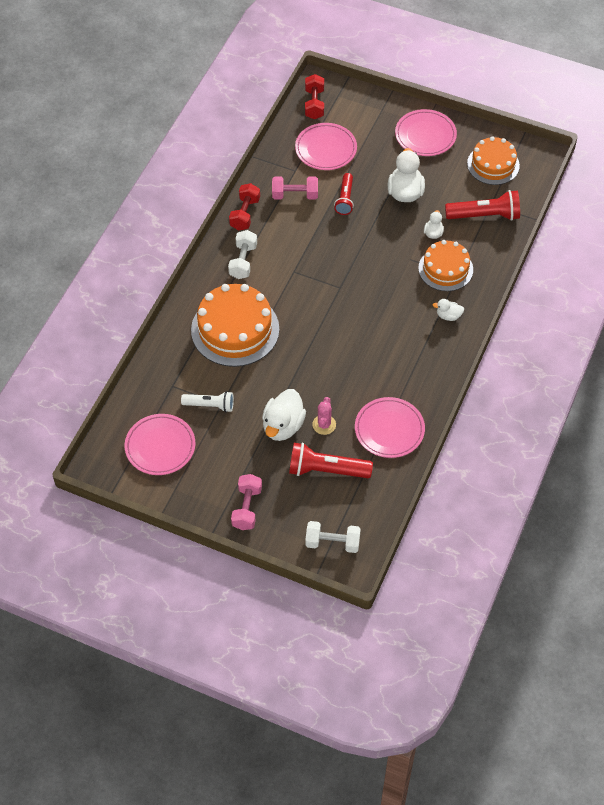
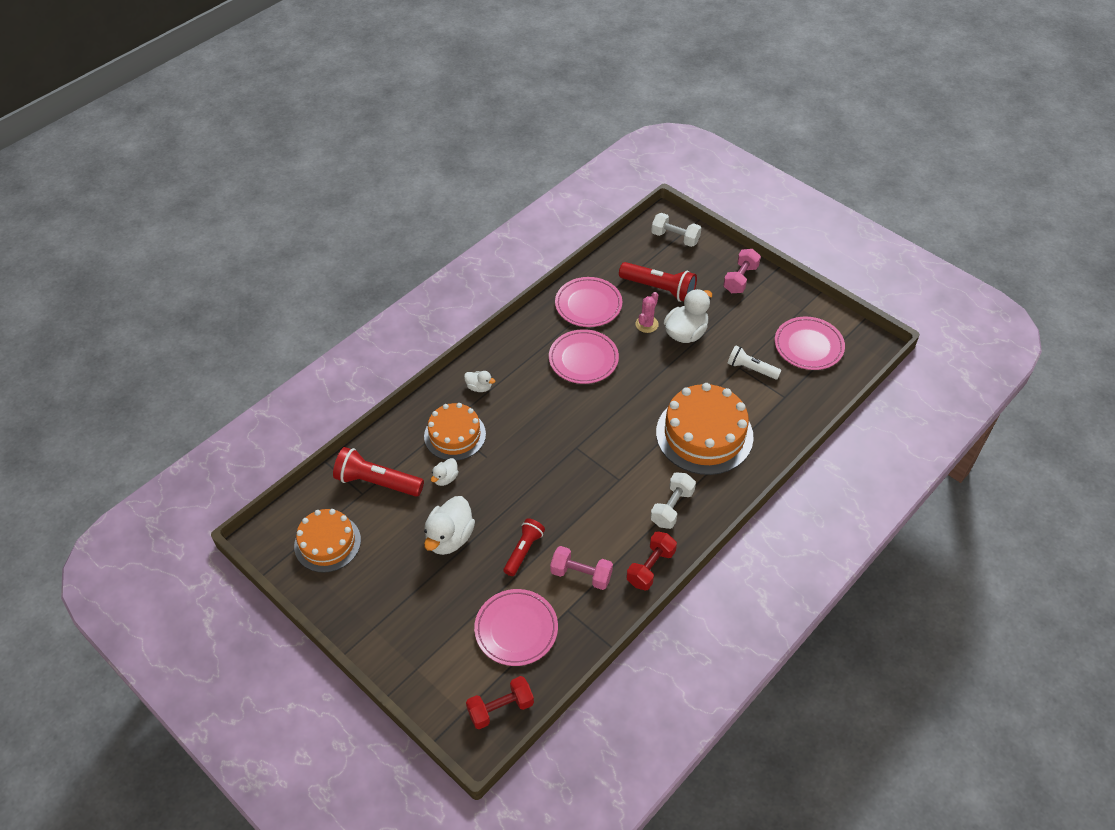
camera: 160 degrees left, 5 degrees down
(314, 104) = (500, 708): red dumbbell -> red dumbbell turned 45 degrees clockwise
(425, 135) = (383, 610): pink plate -> pink plate (583, 359)

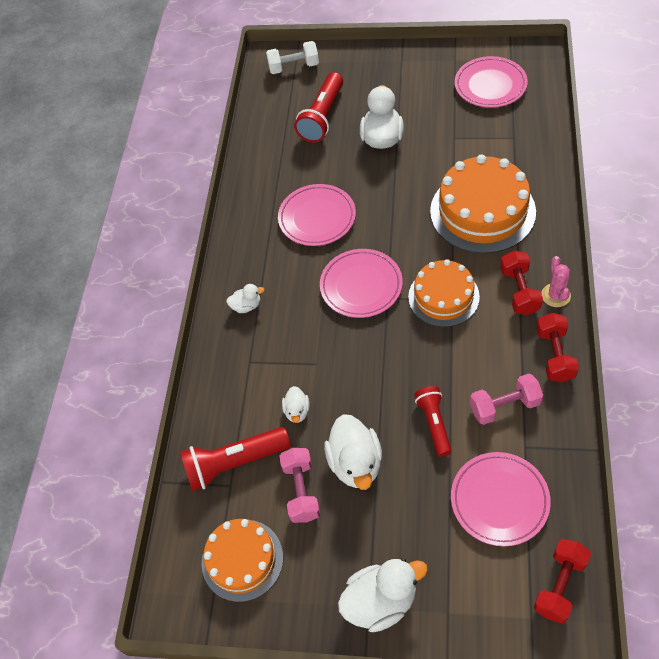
camera: 30 degrees left, 5 degrees up
(383, 630) = (381, 601): none -> white duck
(455, 435) = (266, 365): orange cake -> orange cake (443, 297)
(588, 305) = (274, 169): pink plate -> pink plate (361, 286)
(646, 324) = (342, 152): pink cactus -> pink cactus (555, 295)
(659, 289) = (322, 117): red flashlight -> red flashlight turned 120 degrees clockwise
(672, 507) = (519, 291): white dumbbell -> red dumbbell
(740, 279) = (382, 67): pink dumbbell -> pink dumbbell (301, 491)
(751, 369) = (464, 133): white flashlight -> none

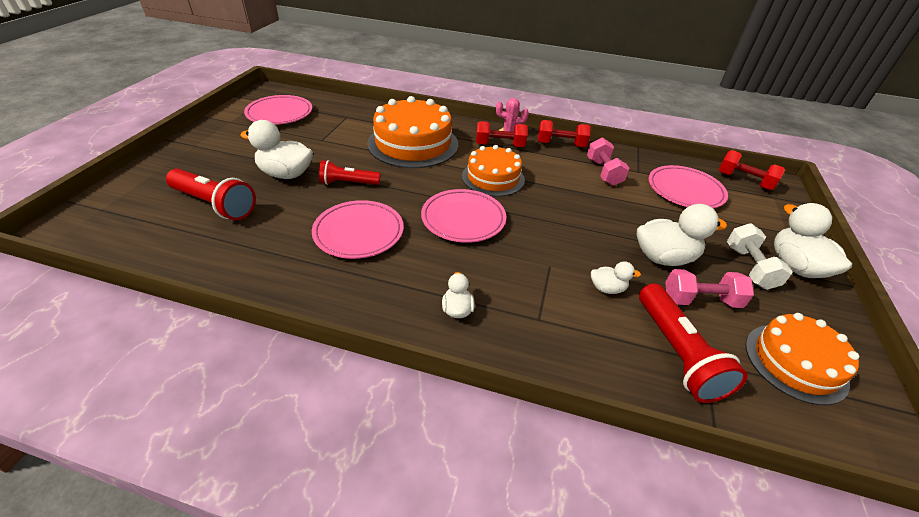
camera: 90 degrees left, 15 degrees down
(294, 67) = (107, 211): white dumbbell -> white dumbbell (749, 267)
(434, 423) = (620, 207): red flashlight -> red flashlight (348, 183)

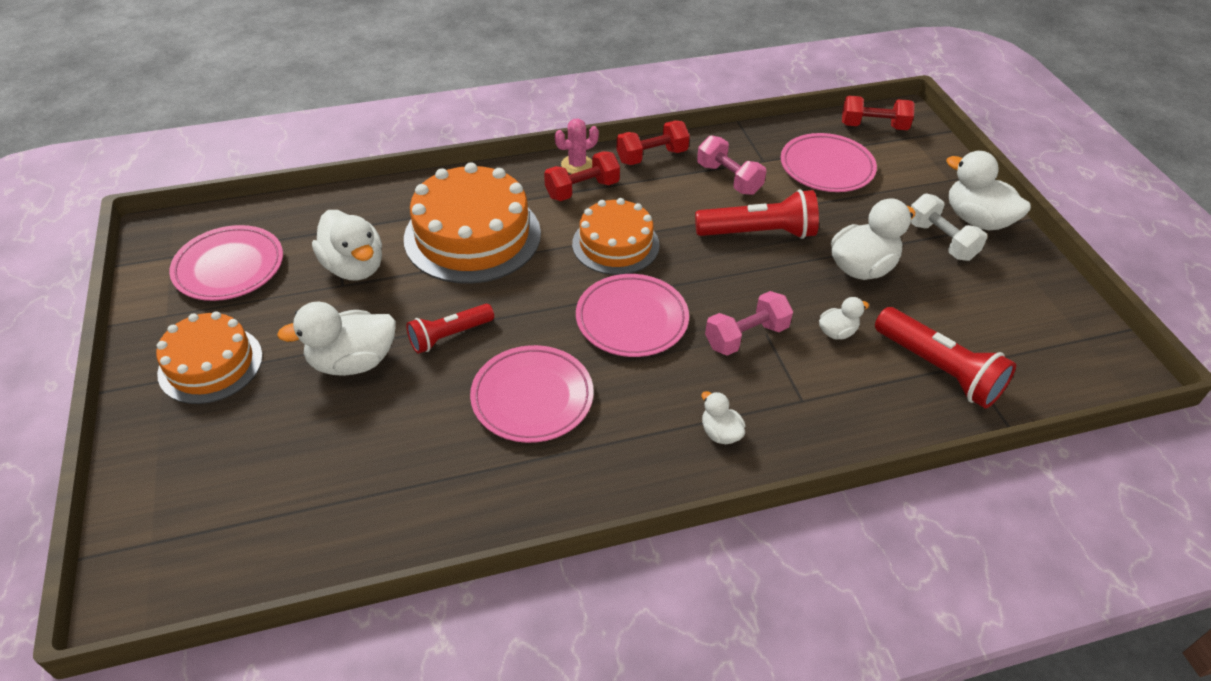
camera: 30 degrees left, 5 degrees up
(214, 204) = (308, 453): red flashlight -> red flashlight (758, 233)
(336, 135) = (354, 267): none -> white duck
(700, 300) = (923, 301): pink dumbbell -> pink dumbbell (746, 336)
(795, 362) = (1030, 327): orange cake -> orange cake (210, 364)

